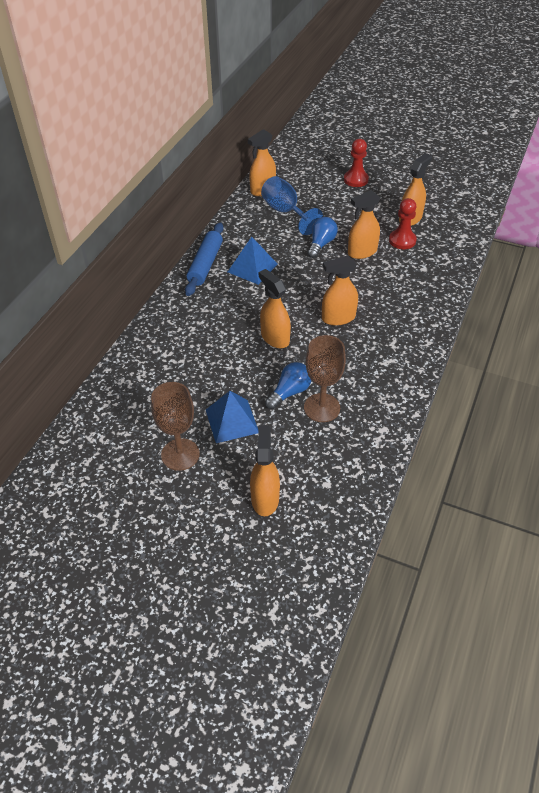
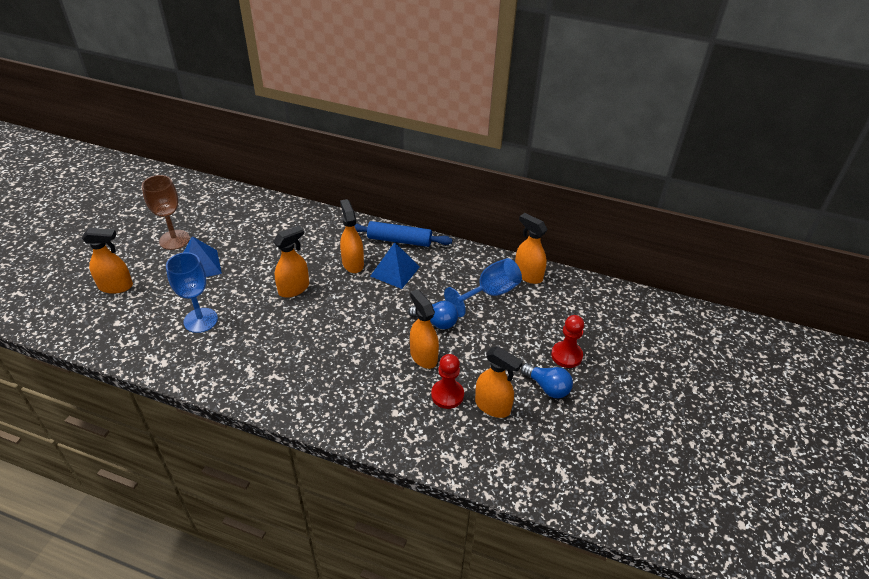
camera: 85 degrees right, 5 degrees down
(290, 392) = (224, 299): blue light bulb -> blue light bulb (547, 387)
(322, 408) = (200, 320): brown goblet -> blue goblet
(338, 318) = (317, 333): orange spray bottle -> orange spray bottle (353, 263)

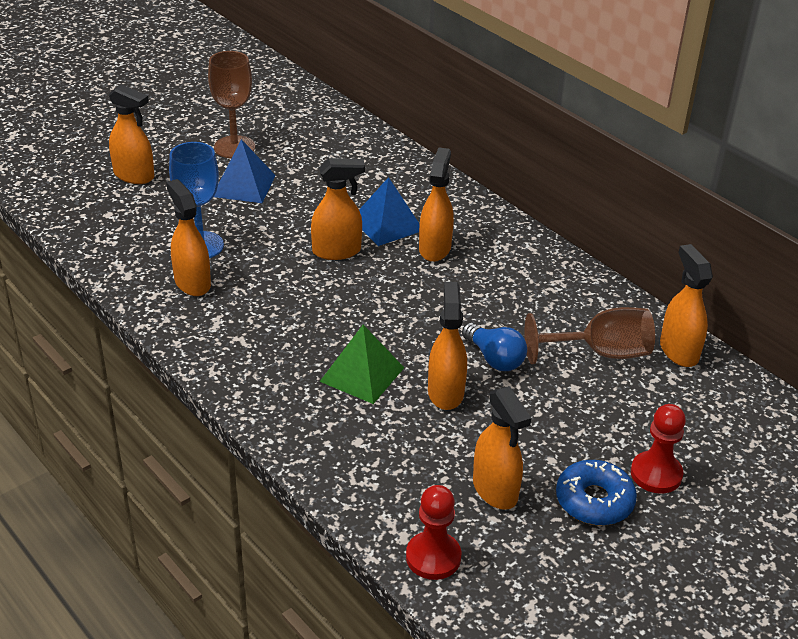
camera: 30 degrees right, 5 degrees down
(213, 349) = (192, 283): none -> orange spray bottle
(367, 366) = (362, 374): none -> green pyramid
(395, 271) = (485, 277): blue pyramid -> blue pyramid (387, 224)
(399, 240) = (520, 242): blue rolling pin -> none
(447, 395) = (442, 450): red pawn -> red pawn (433, 557)
(490, 293) = (601, 353): blue goblet -> brown goblet
(547, 387) = (594, 501): blue light bulb -> blue donut

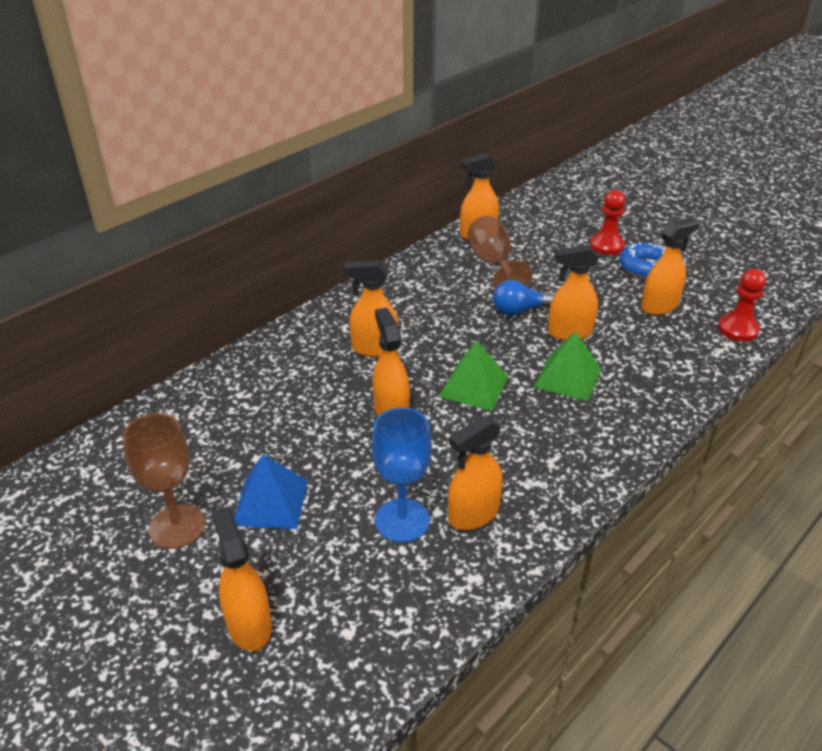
camera: 95 degrees left, 0 degrees up
(134, 176) = (249, 624): orange spray bottle -> orange spray bottle turned 45 degrees counterclockwise
(361, 305) = (474, 386): none -> green pyramid
(387, 224) = (338, 381): blue pyramid -> none
(494, 359) = (518, 310): blue light bulb -> blue light bulb turned 150 degrees counterclockwise

